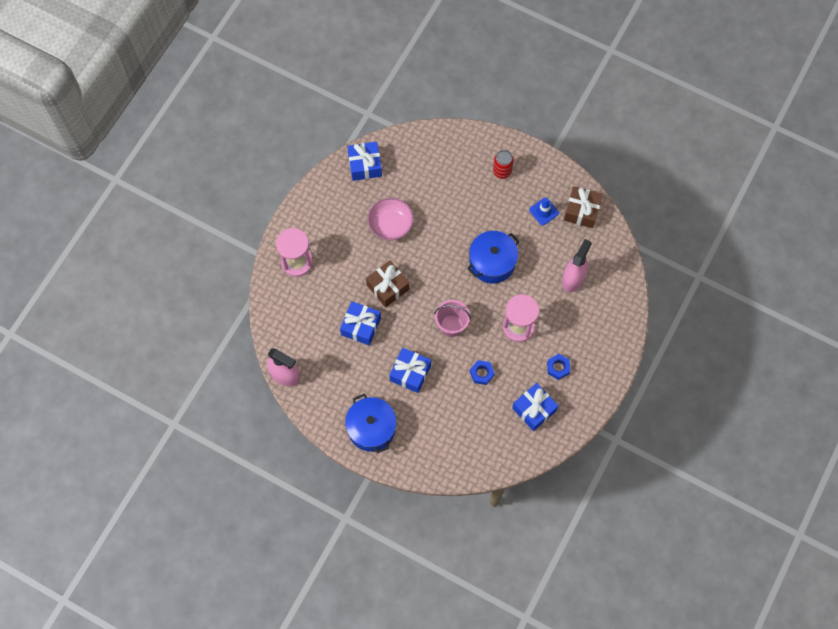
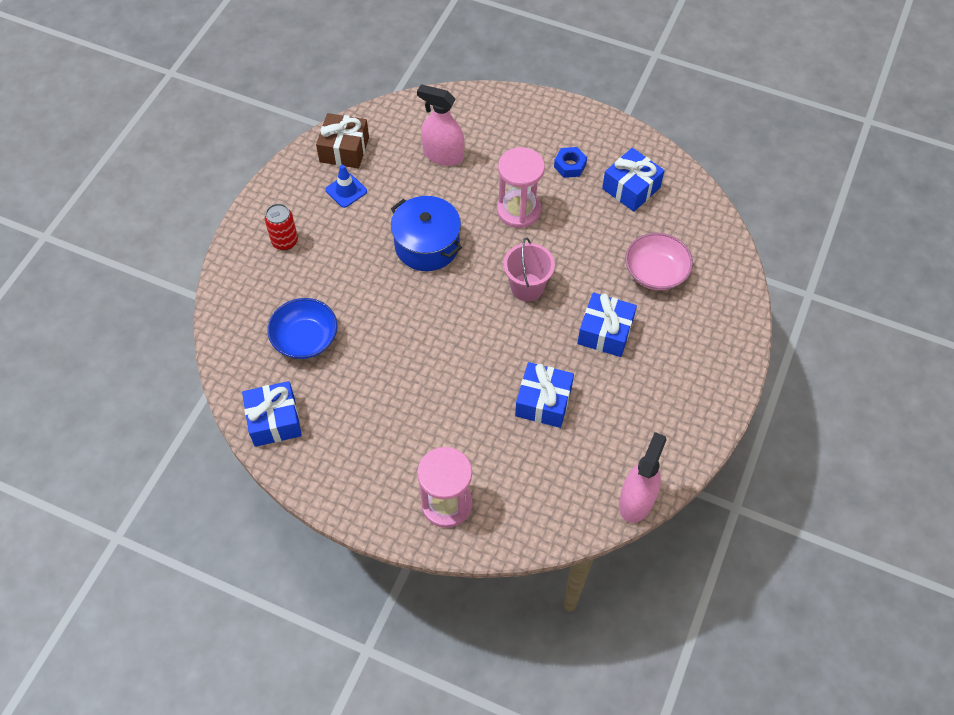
camera: 95 degrees left, 10 degrees down
(371, 428) = (696, 374): blue pot -> none
(388, 287) = (477, 371): brown gift -> none
(390, 224) = (375, 376): pink bowl -> pink bowl (655, 272)
(423, 183) = (305, 339): none -> blue bowl
(481, 373) = (591, 248): blue nut -> none

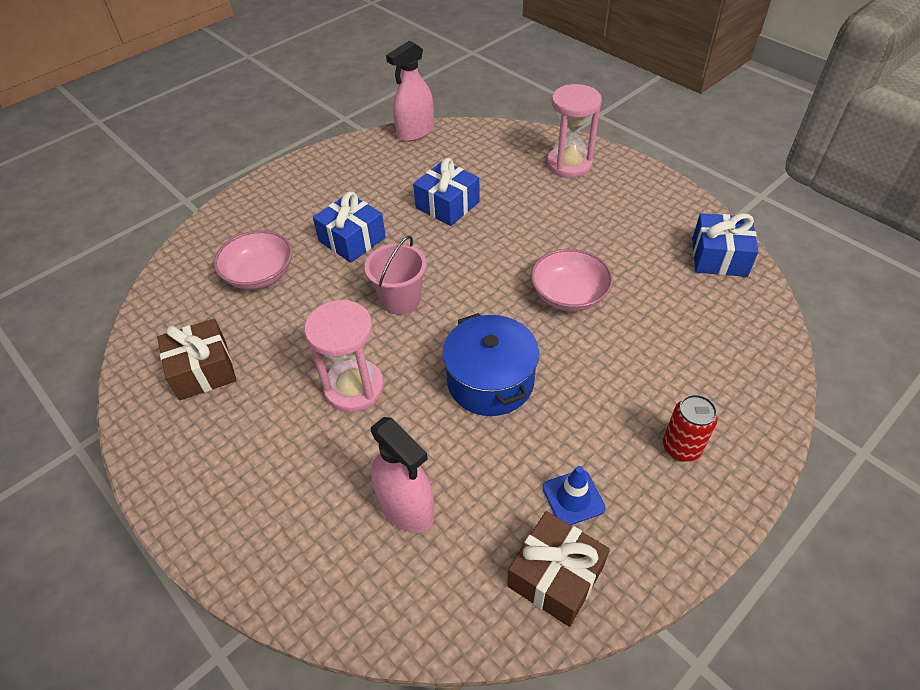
camera: 155 degrees left, 10 degrees down
(305, 339) = (673, 321): blue bowl -> none
(394, 336) = (569, 295): none -> pink bowl
(570, 165) = (249, 426): blue nut -> none
(631, 188) = (203, 370): blue gift -> brown gift

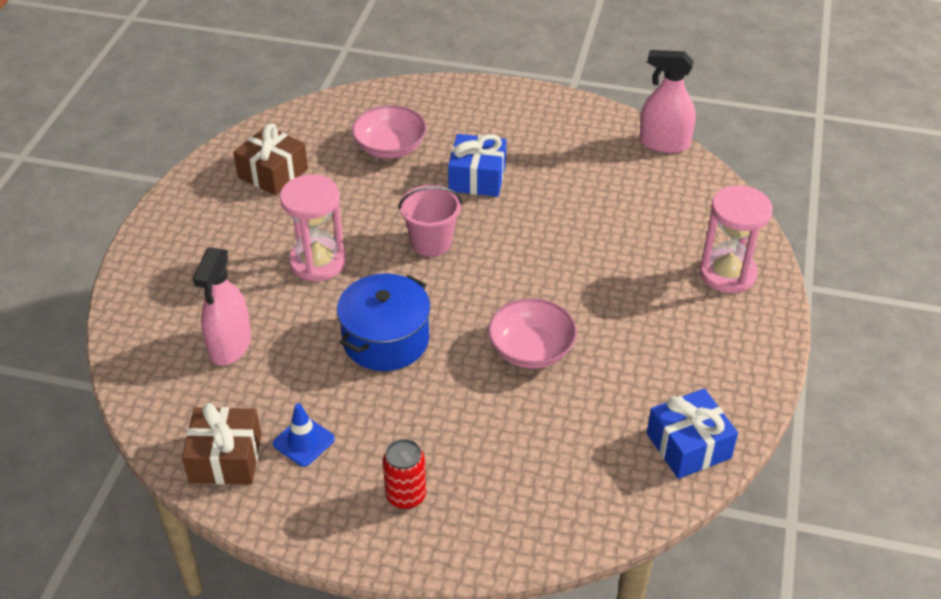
camera: 55 degrees right, 5 degrees down
(447, 205) = (578, 215): blue gift -> none

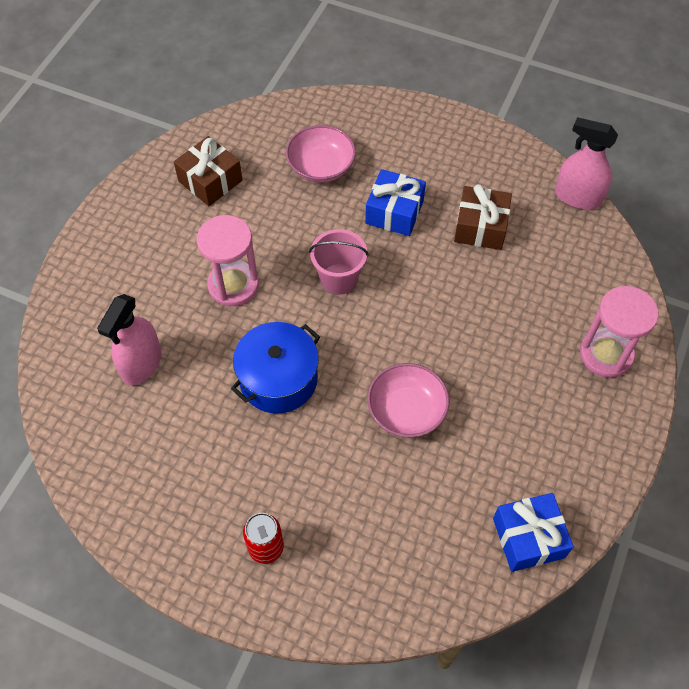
camera: 10 degrees right, 15 degrees up
(225, 458) = (118, 482): brown gift -> brown gift (480, 227)
(303, 441) = (187, 475): blue traffic cone -> none

